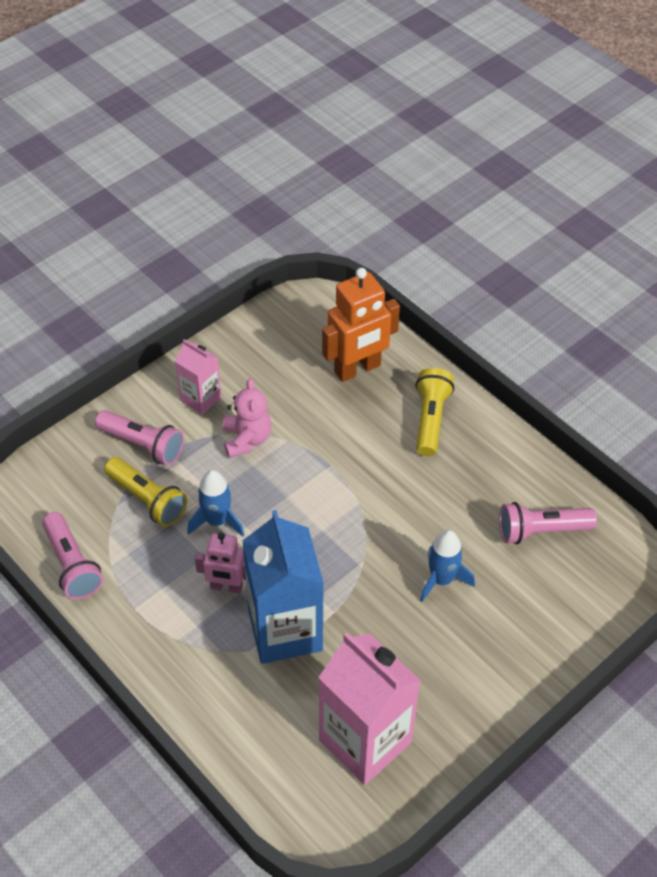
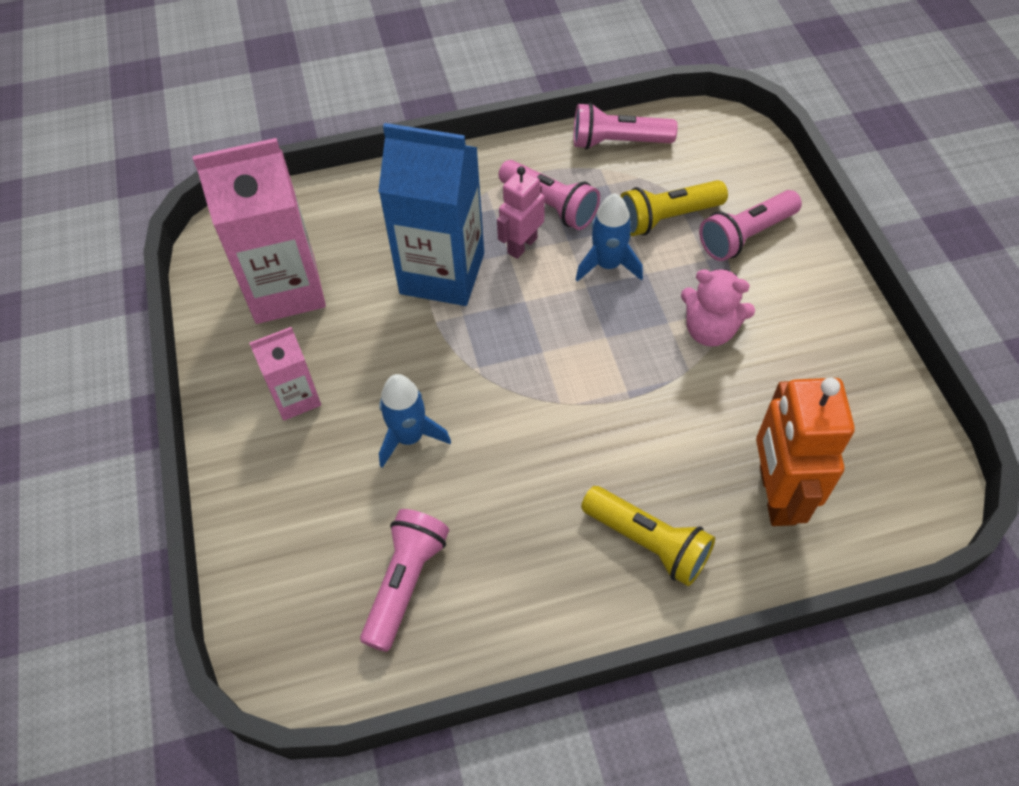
camera: 120 degrees right, 5 degrees up
(172, 585) = (550, 205): none -> pink flashlight
(200, 399) = (794, 308): pink carton -> pink carton (296, 398)

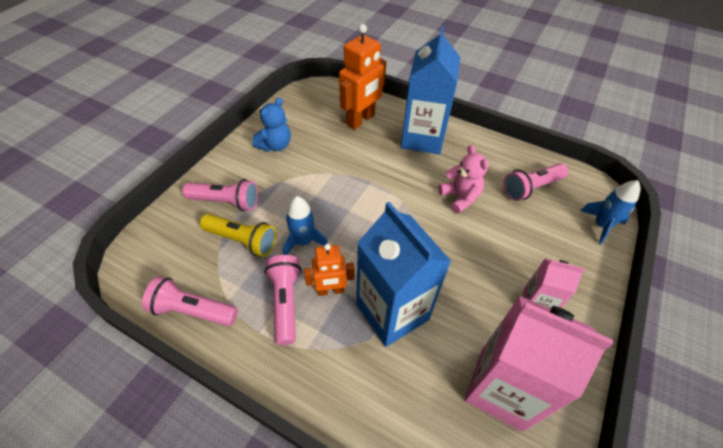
camera: 140 degrees left, 5 degrees down
(409, 437) = (486, 238): blue rocket -> blue rocket (601, 225)
(522, 245) = (330, 290): pink robot -> orange robot
(618, 142) = (193, 310): pink flashlight -> pink flashlight turned 150 degrees clockwise
(648, 542) = (422, 138): yellow flashlight -> blue carton
(710, 330) = (303, 179): pink teddy bear -> pink teddy bear (460, 197)
(813, 345) = (275, 145): none -> blue teddy bear

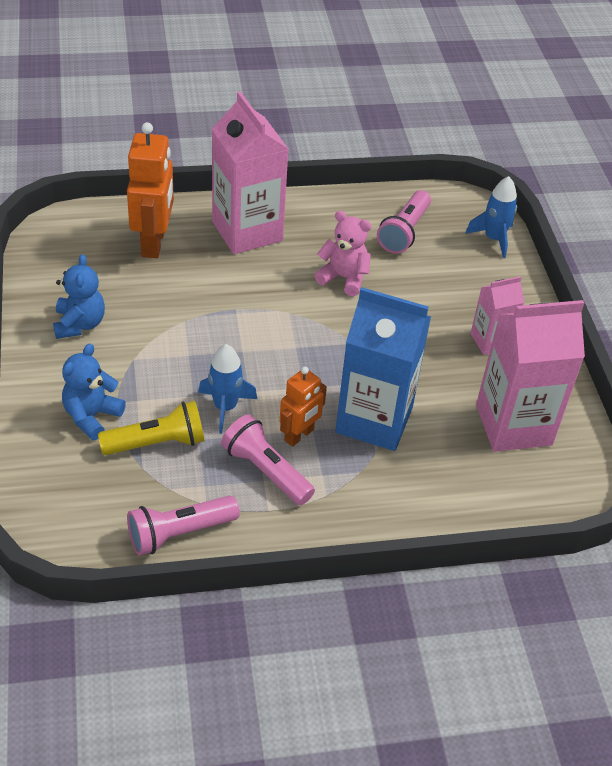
camera: 40 degrees left, 5 degrees down
(226, 202) = (92, 416): pink flashlight -> blue teddy bear
(422, 138) = (247, 231): blue carton -> pink carton

